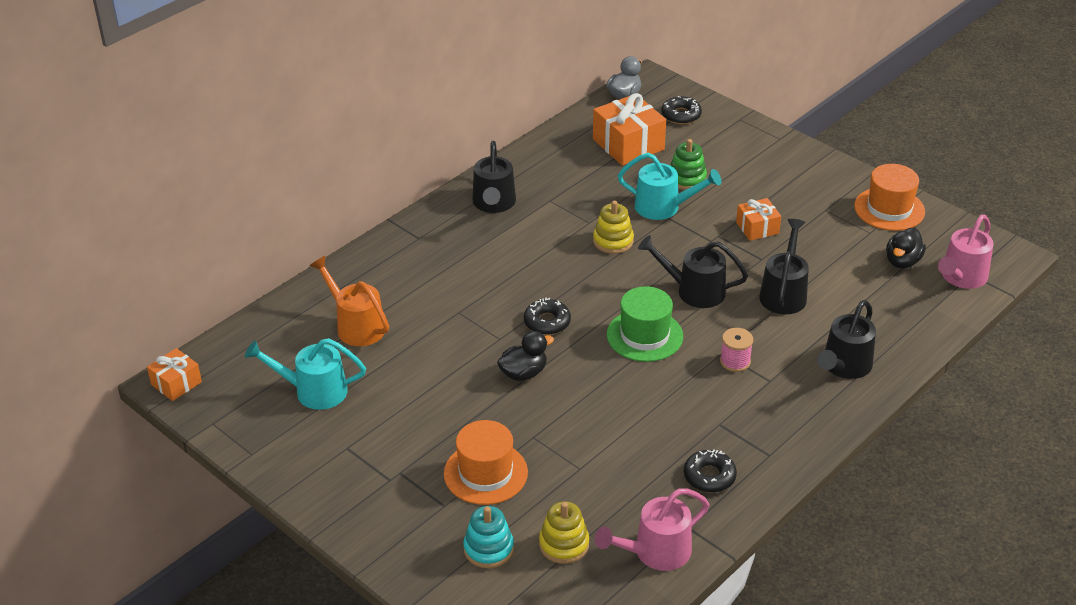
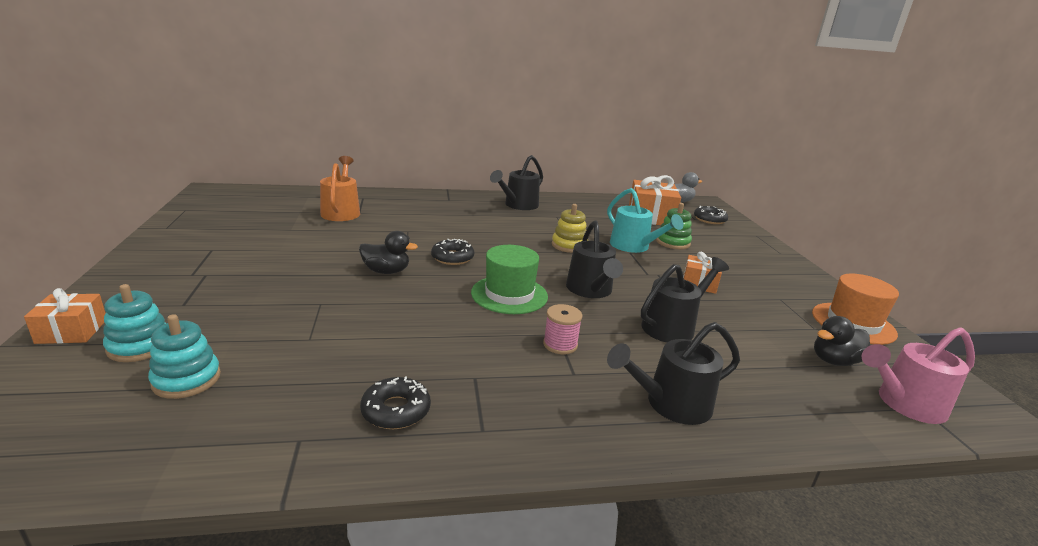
camera: 35 degrees right, 15 degrees down
(176, 383) = (212, 192): orange gift -> orange gift (72, 331)
(313, 391) = (258, 222): turquoise watering can -> none
(485, 473) = (247, 304): orange hat -> none
(564, 544) = (186, 379): yellow stacking toy -> turquoise stacking toy
(655, 552) = (231, 439): pink watering can -> none
(693, 291) = (591, 291): black watering can -> black watering can turned 150 degrees counterclockwise

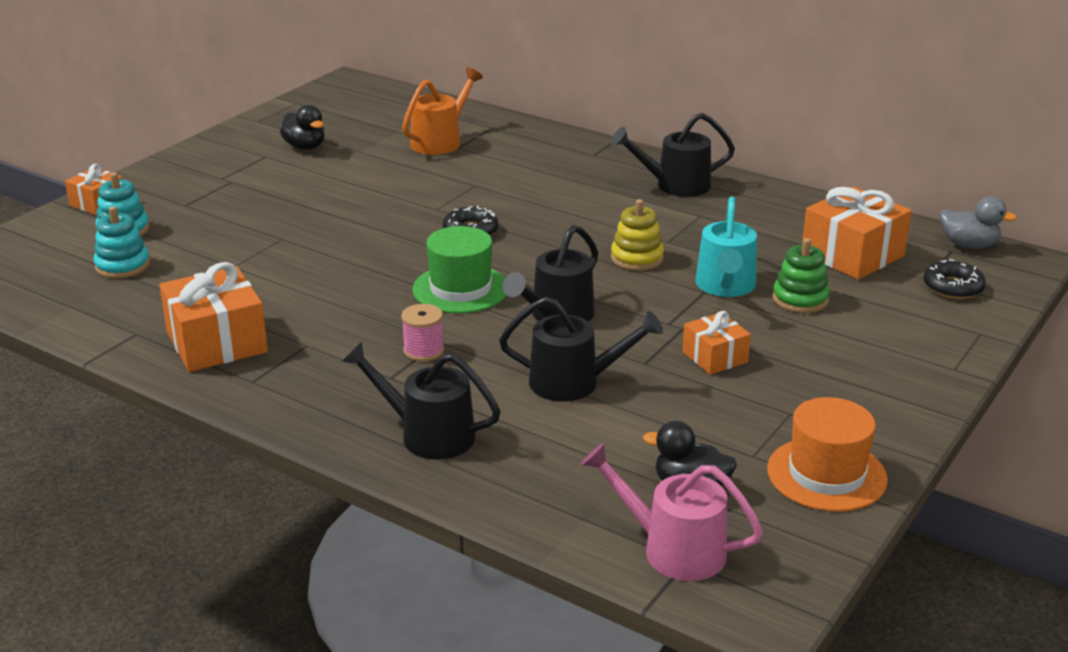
camera: 45 degrees right, 5 degrees up
(386, 271) = (381, 225): black duck -> black duck (305, 147)
(396, 410) = (217, 342): black donut -> orange gift

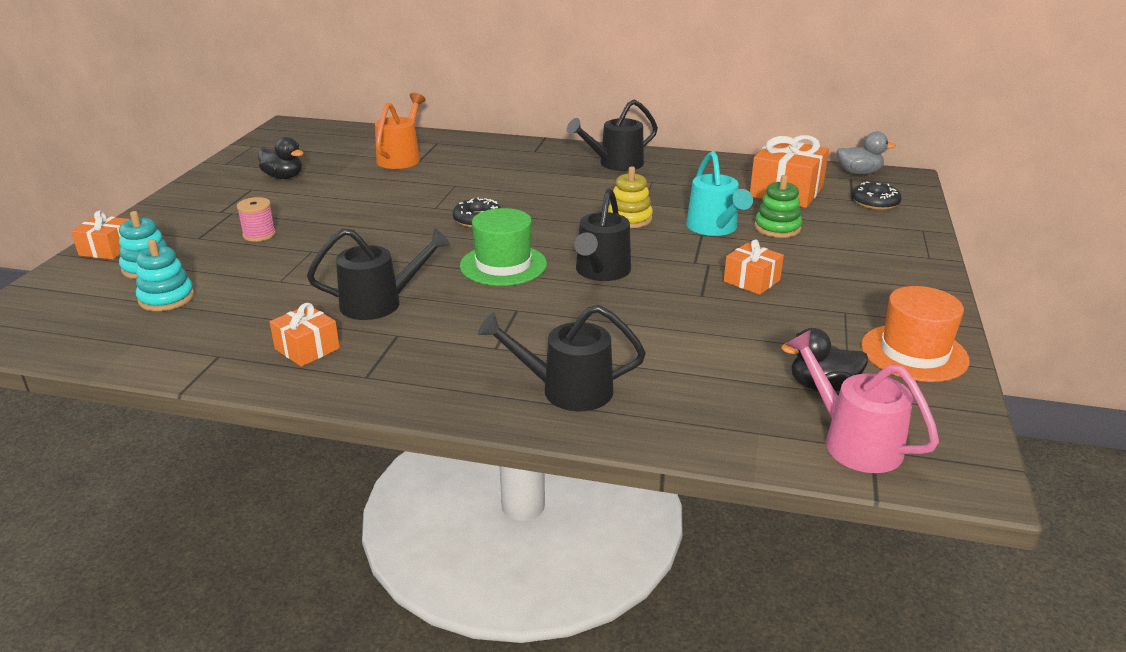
camera: 20 degrees left, 0 degrees up
(217, 342) = (307, 348): orange gift -> orange gift, size x0.57
(423, 351) = (509, 320): pink spool -> pink spool (259, 235)
(575, 382) = (658, 321): black watering can -> black watering can (380, 303)
(672, 549) = (853, 441): pink watering can -> pink watering can turned 45 degrees clockwise

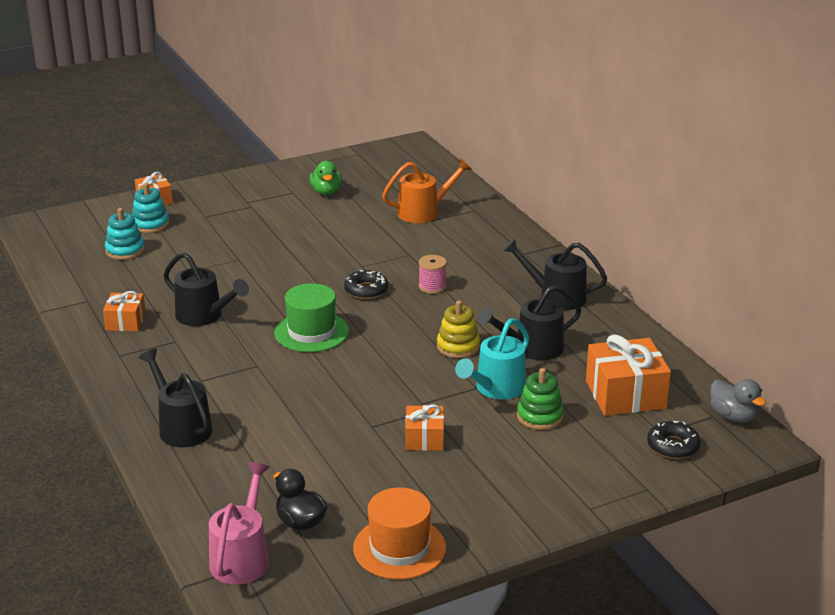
camera: 50 degrees right, 0 degrees up
(259, 235) = (235, 231): pink spool -> pink spool (432, 287)
(283, 177) = (326, 192): black duck -> green duck
(601, 272) = (352, 372): black watering can -> black watering can (532, 349)

